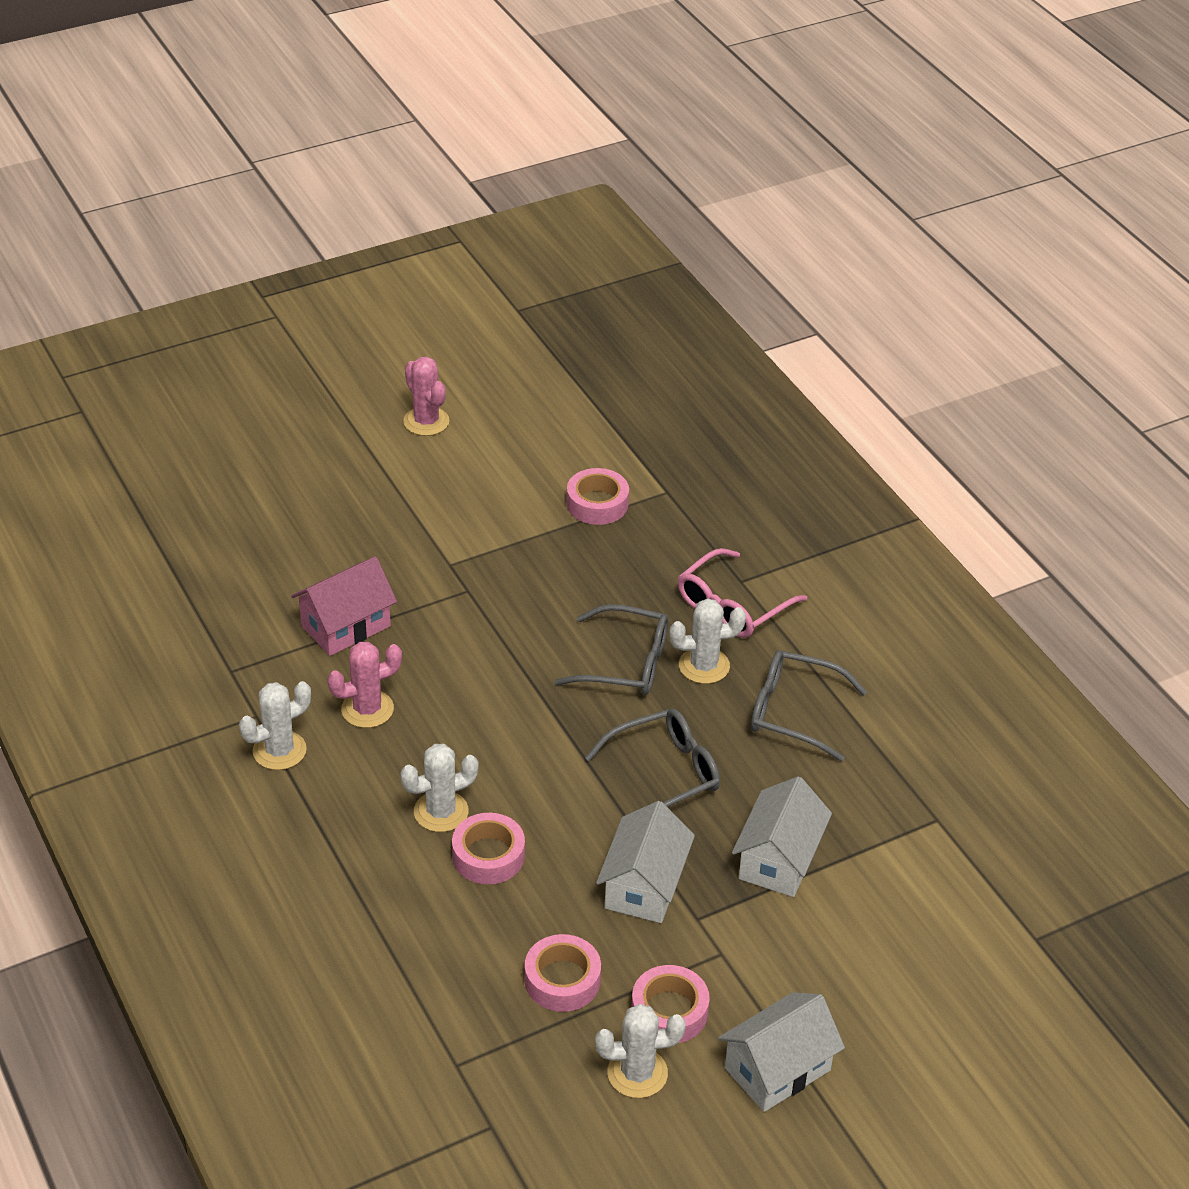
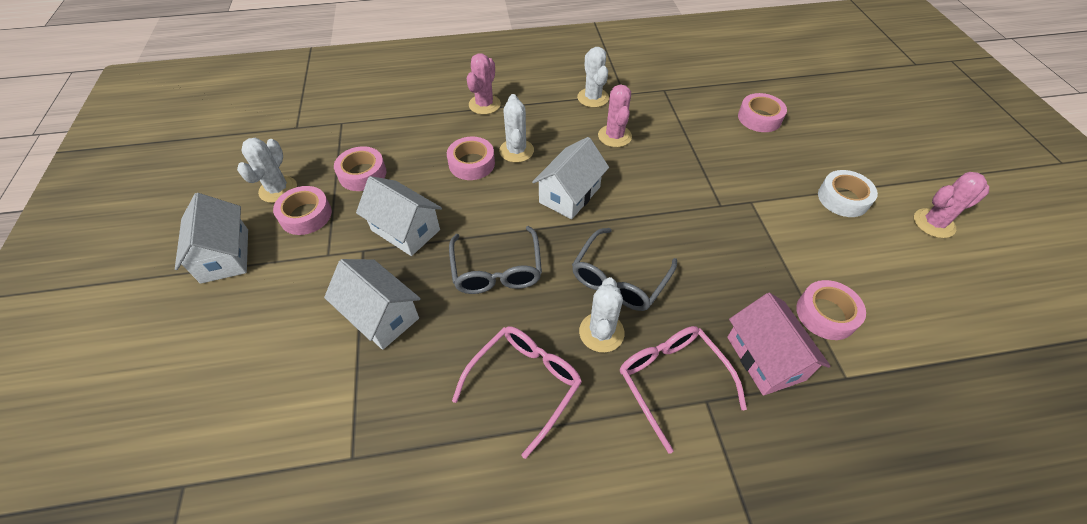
camera: 110 degrees right, 10 degrees up
(271, 564) = (759, 118): none -> pink tape
(342, 883) = (484, 104): none -> pink cactus
(346, 626) = (693, 140): pink house -> pink house (765, 358)
(412, 488) = (843, 198): none -> white tape
(508, 734) = (569, 195): none -> white house
(794, 712) = (524, 384): grey glasses -> pink glasses

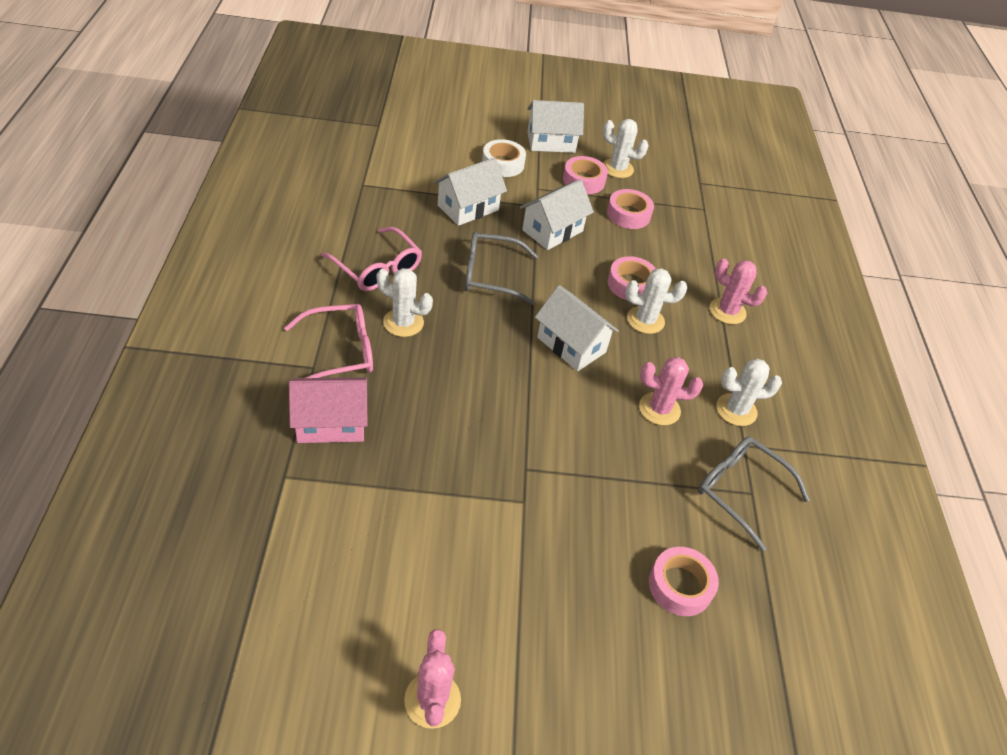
camera: 95 degrees right, 5 degrees down
(619, 279) = (454, 351): grey glasses -> grey glasses (740, 491)
(826, 314) = (353, 496): pink tape -> none
(843, 198) = (504, 608): white tape -> white tape (503, 164)

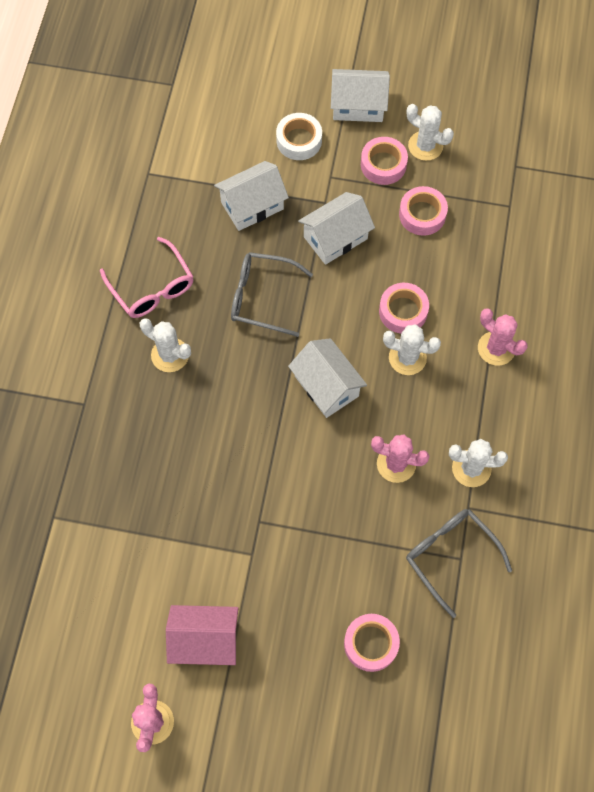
camera: 15 degrees right, 20 degrees up
(331, 423) = (95, 465): pink house -> pink house (205, 640)
(340, 352) = (109, 388): pink glasses -> none

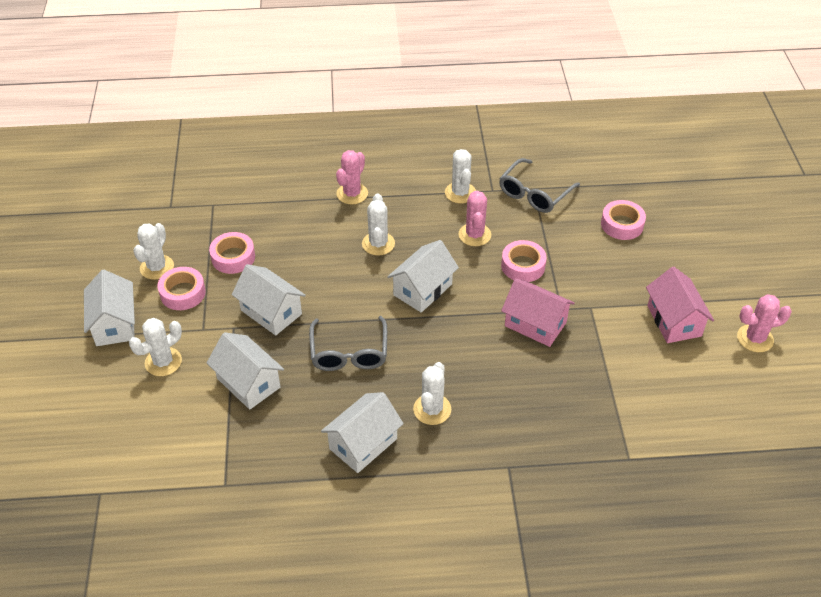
camera: 105 degrees left, 20 degrees down
(152, 287) = (363, 444): pink glasses -> white house
(245, 486) = (535, 324): none -> pink house
(299, 140) = (163, 362): white tape -> white cactus
(403, 311) = (335, 254): pink tape -> pink tape (523, 266)

